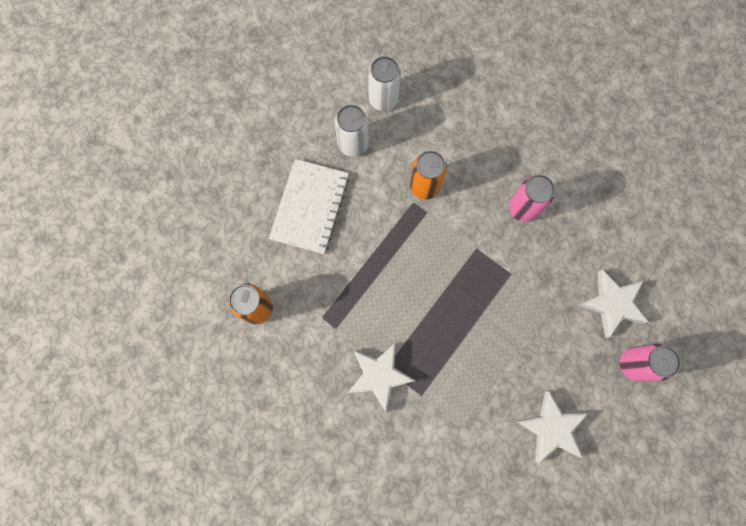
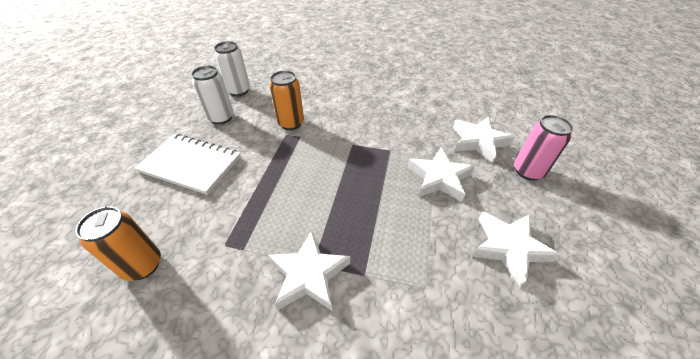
camera: 25 degrees left, 30 degrees down
(310, 207) = (191, 165): white notebook -> white notebook turned 60 degrees counterclockwise
(523, 208) = (373, 113): pink can -> none
(539, 331) = (439, 178): none -> white star

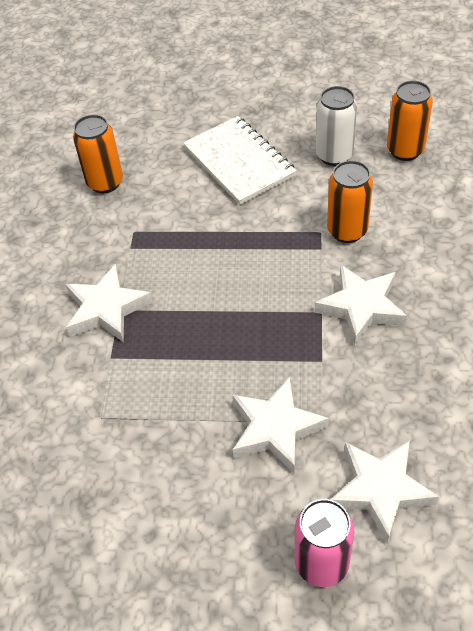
camera: 85 degrees right, 5 degrees up
(191, 165) = (239, 162): white notebook -> white notebook turned 45 degrees counterclockwise
(239, 91) = (405, 150): white can -> orange can
(508, 247) = (163, 512): white star -> white star (361, 307)

